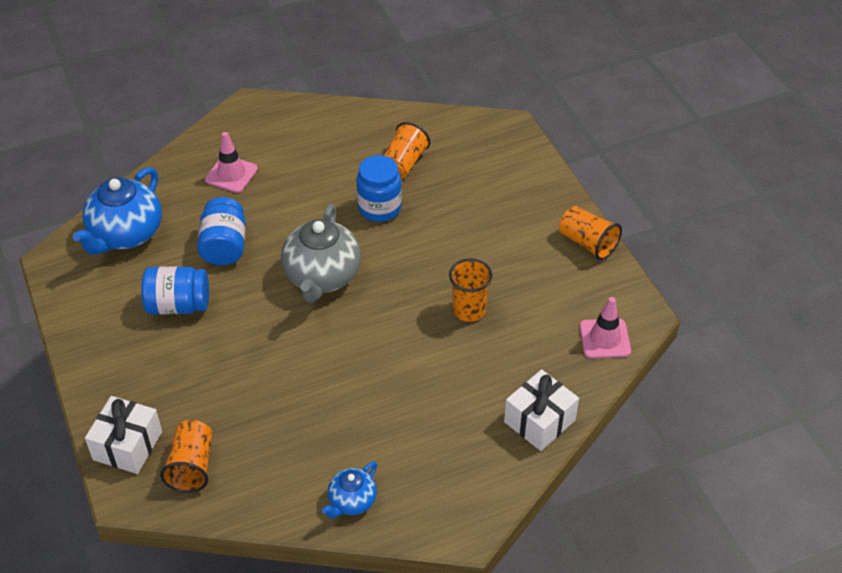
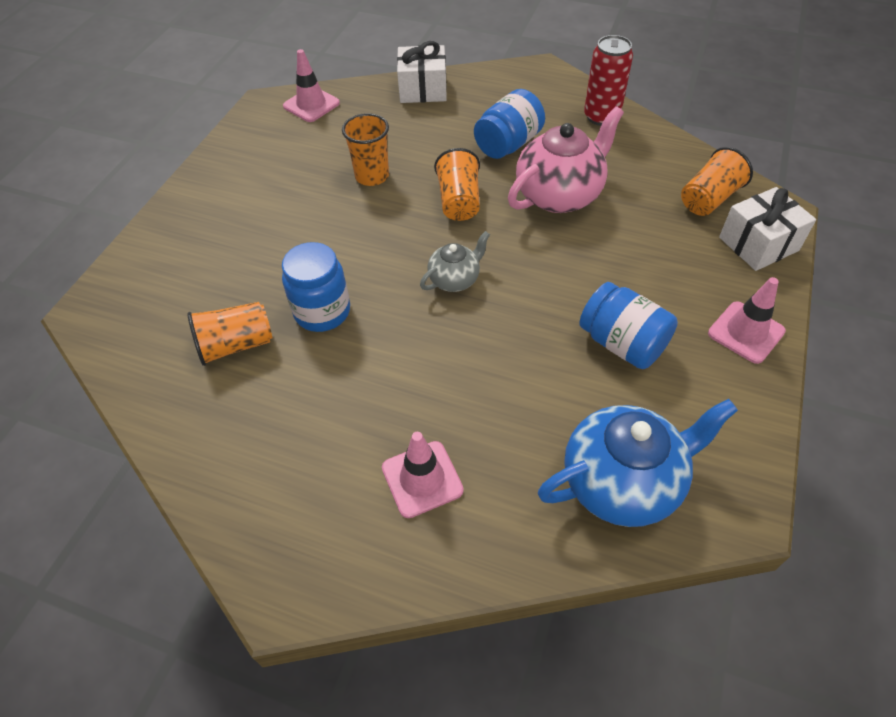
camera: 135 degrees left, 5 degrees up
(101, 364) = (746, 332): none -> pink traffic cone
(224, 246) = (518, 379): blue jar -> blue jar (508, 144)
(313, 389) = (559, 195): none -> pink teapot
(322, 277) = (455, 279): grey teapot -> grey teapot, size x0.53
(351, 501) = (601, 117): blue teapot -> red can
(587, 243) = (215, 166): orange cup -> orange cup (459, 201)

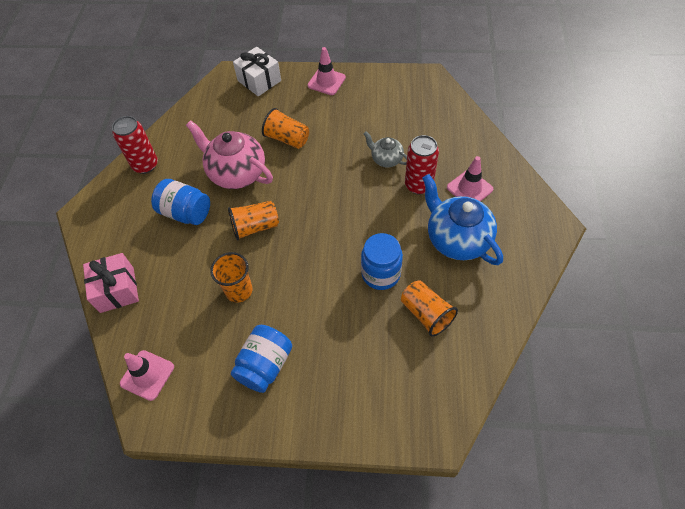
camera: 105 degrees left, 5 degrees up
(423, 89) = (117, 290): white gift -> pink gift
(455, 279) = (329, 210): grey teapot -> grey teapot (386, 159)
(458, 403) = (418, 185): none -> red can
(622, 343) = (351, 126): blue jar -> blue jar (265, 365)
(623, 482) = (433, 115): blue teapot -> blue teapot (457, 239)
(709, 199) = (225, 103): orange cup -> orange cup (287, 139)

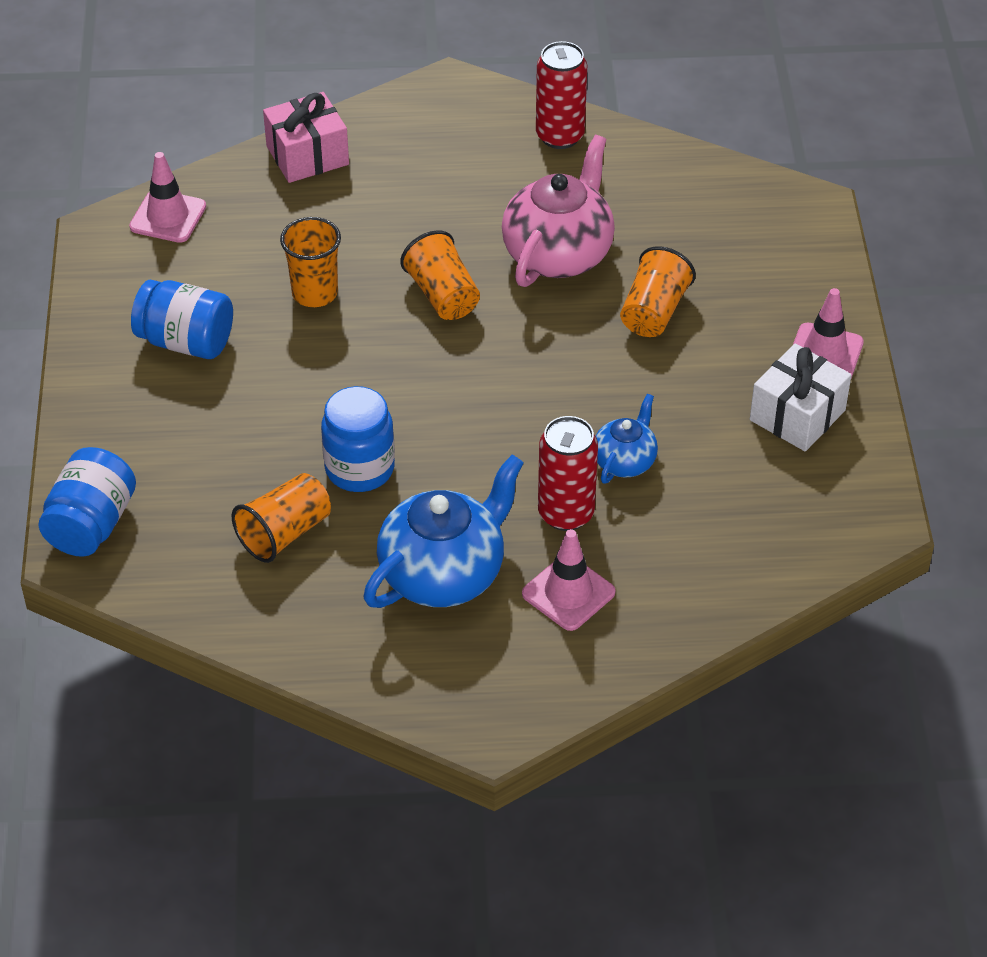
camera: 80 degrees right, 10 degrees down
(186, 213) = (463, 204): blue jar -> blue jar (91, 524)
(259, 81) = (804, 251): white gift -> white gift (797, 415)
(386, 159) = (625, 461): grey teapot -> blue teapot

